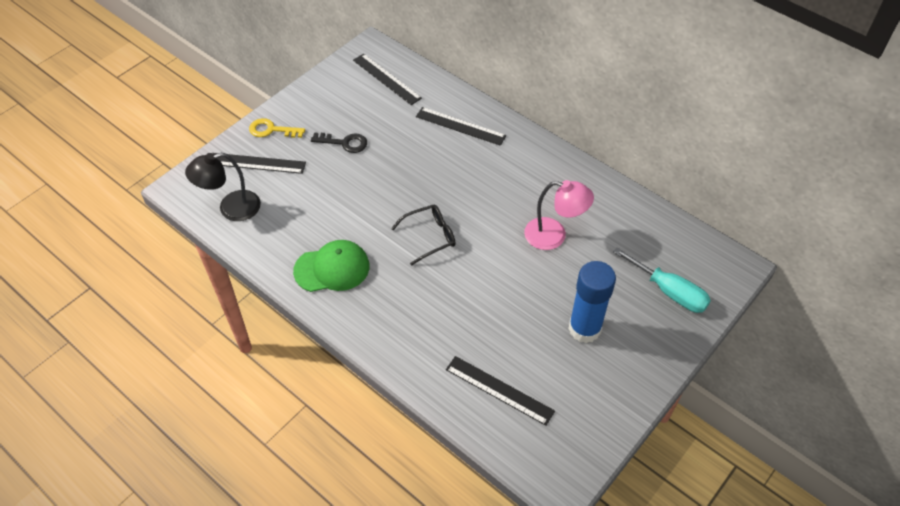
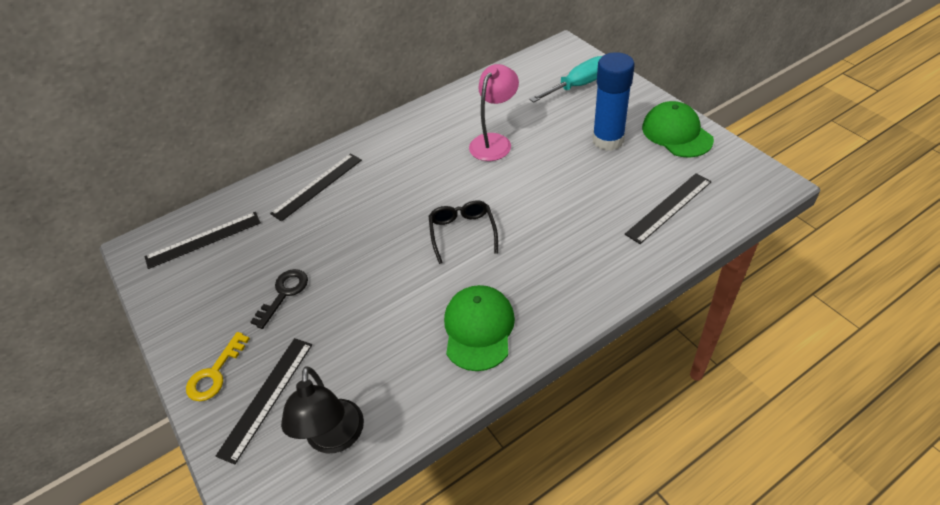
camera: 70 degrees left, 5 degrees down
(615, 390) = (676, 133): none -> green cap

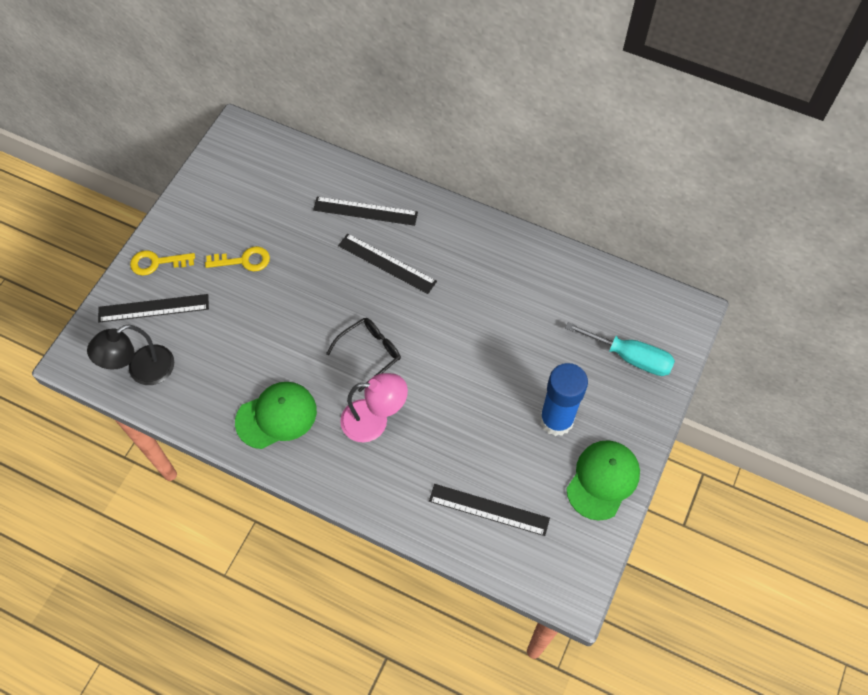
camera: 55 degrees right, 15 degrees up
(203, 240) = (266, 169): black ruler -> black ruler (387, 263)
(284, 294) = (244, 260): black key -> yellow key
(494, 141) = (499, 321): pink lamp -> pink lamp (374, 421)

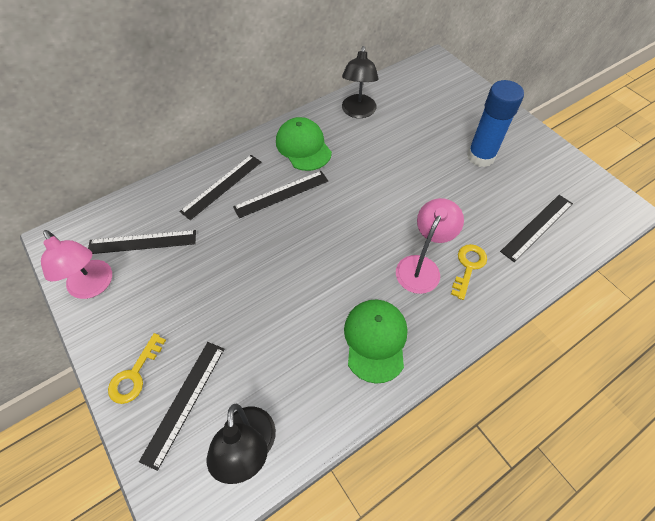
camera: 60 degrees left, 5 degrees down
(211, 186) = (94, 286): none -> pink lamp
(244, 260) = (196, 295): yellow key -> yellow key (468, 267)
(270, 191) = (142, 242): none -> black ruler
(370, 353) = (356, 241): black glasses -> none
(543, 273) = (358, 112): none -> black lamp
(603, 480) = (540, 154): green cap -> green cap (303, 146)
(630, 357) = (452, 100): turquoise screwdriver -> none

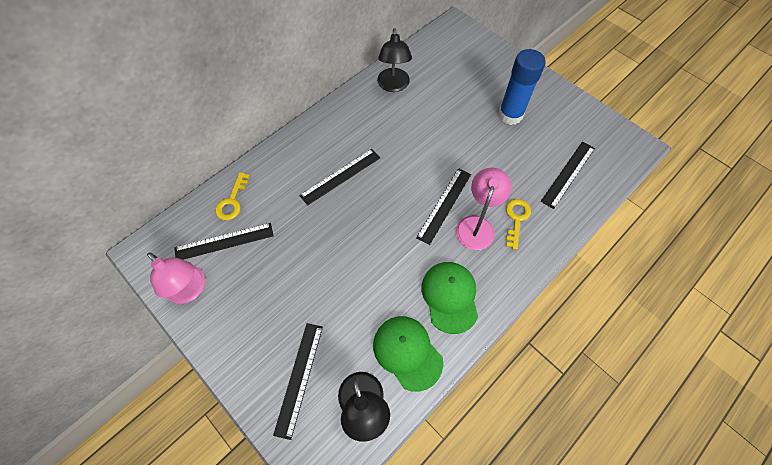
camera: 10 degrees left, 5 degrees up
(134, 374) = (249, 362): yellow key -> yellow key (232, 201)
(222, 186) = (284, 177): black ruler -> black ruler (444, 205)
(303, 146) = (350, 127): green cap -> green cap (407, 352)

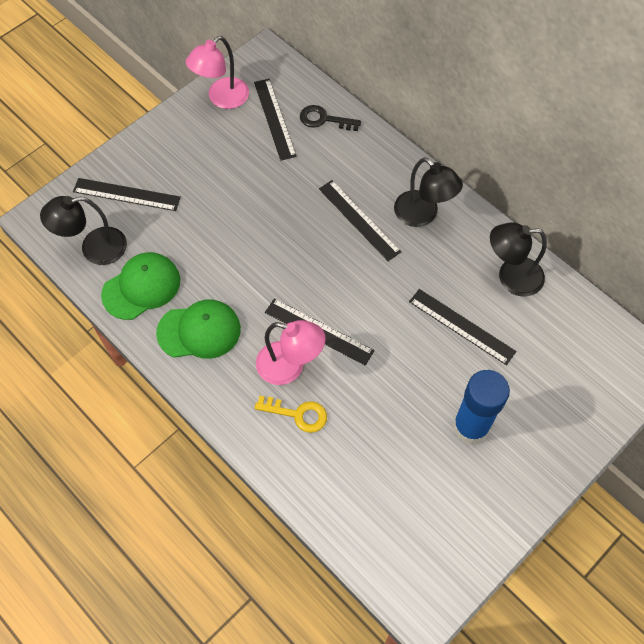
camera: 90 degrees right, 0 degrees up
(232, 201) = (324, 119): yellow key -> black key
(338, 134) = (422, 215): none -> black lamp
(568, 174) = (369, 492): black ruler -> black ruler (461, 326)

